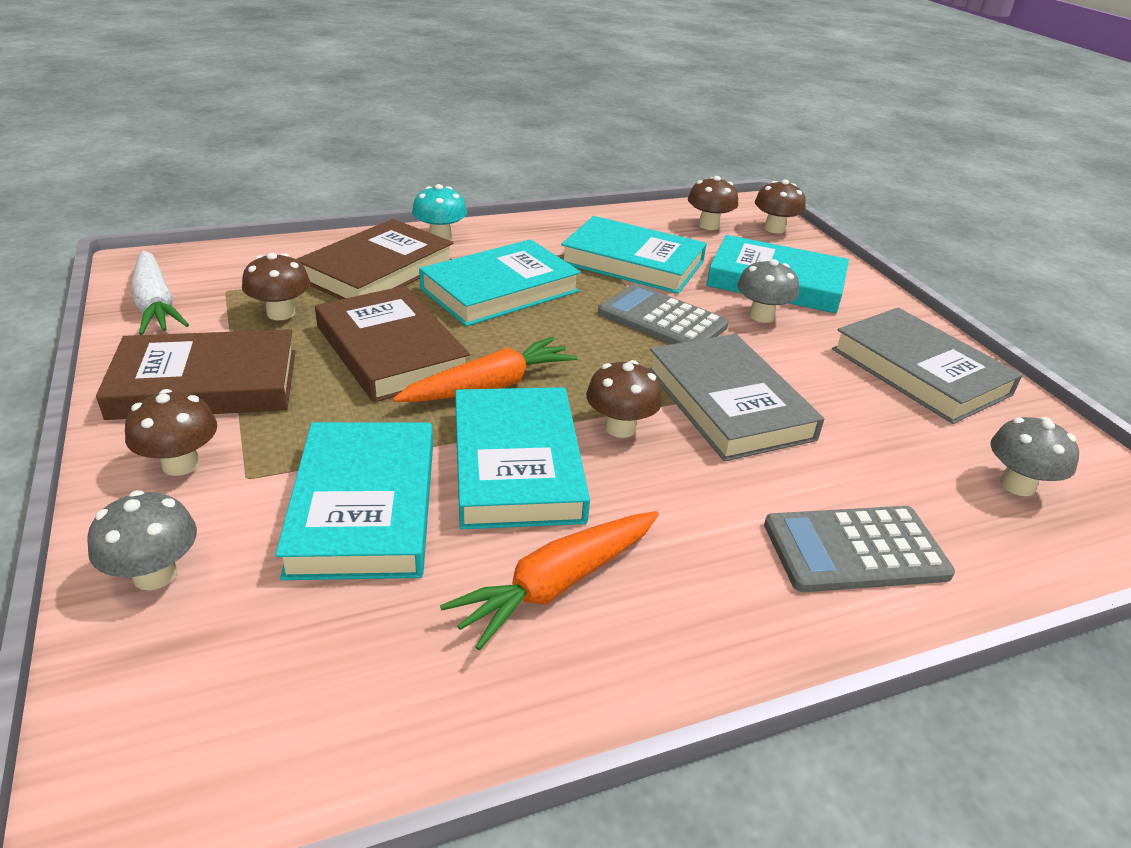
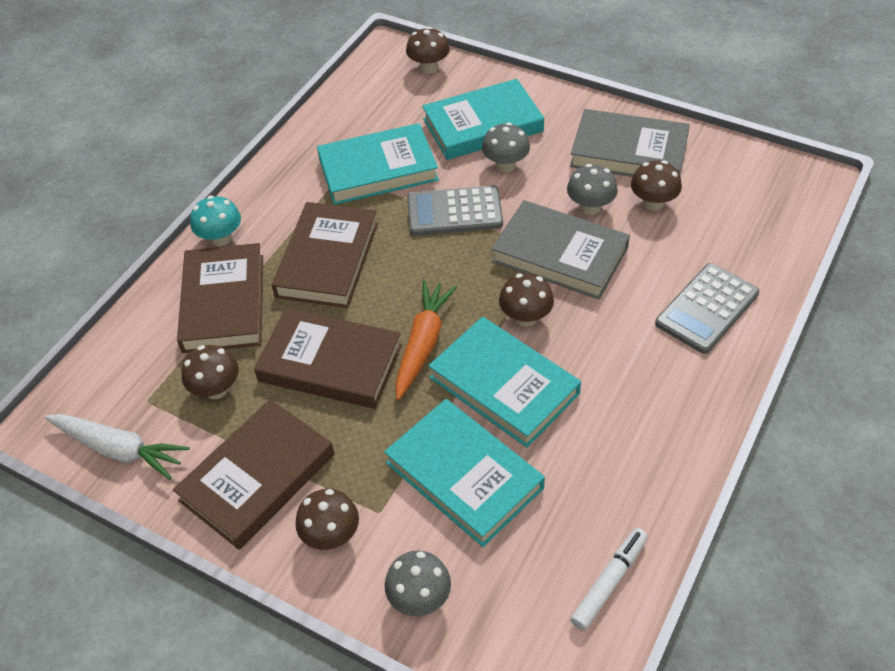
camera: 35 degrees left, 15 degrees up
(347, 732) = (609, 582): none -> white marker
(500, 290) = (327, 260): turquoise book -> brown book
(558, 584) = (606, 438): orange carrot -> none
(708, 225) = (384, 94): brown mushroom -> brown mushroom (653, 203)
(1017, 485) = (738, 207): grey mushroom -> grey mushroom (590, 207)

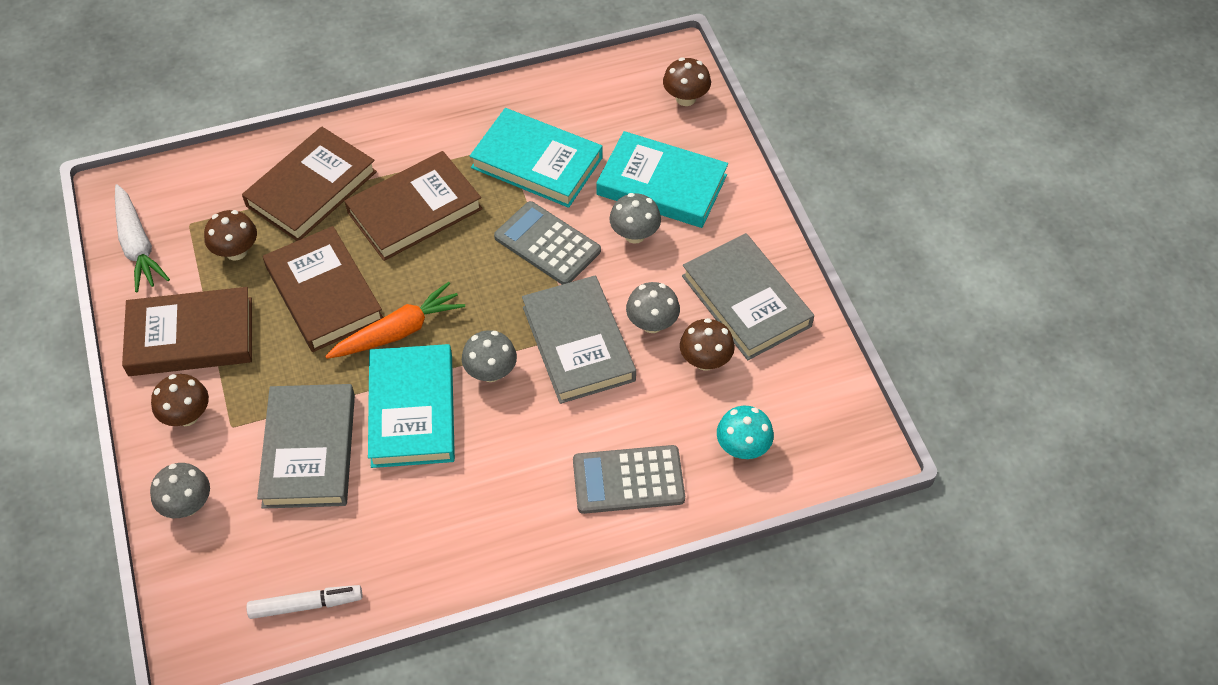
camera: 40 degrees right, 5 degrees up
(221, 238) = (366, 134): turquoise mushroom -> turquoise mushroom (742, 448)
(464, 475) = (309, 450): turquoise book -> grey book
(526, 317) = (491, 372): brown mushroom -> grey mushroom

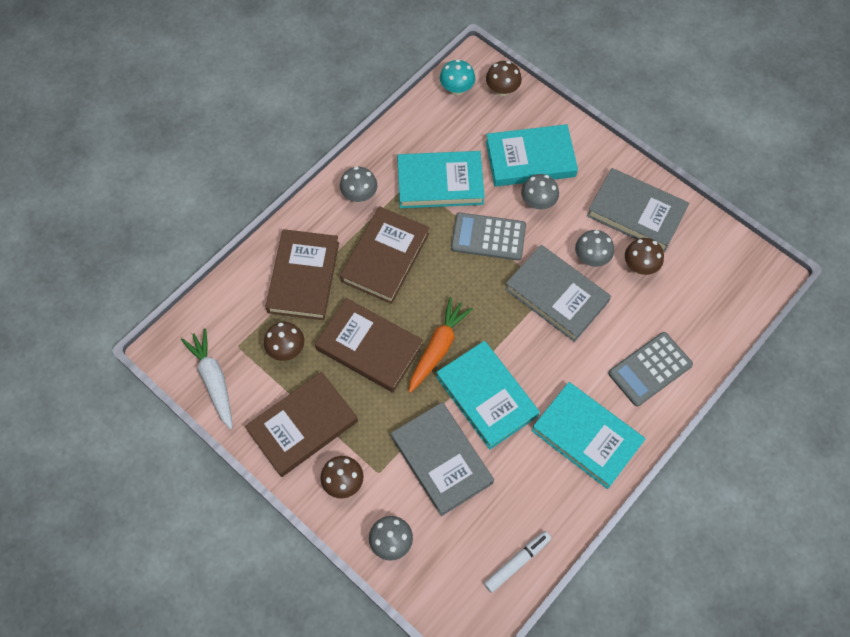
camera: 30 degrees left, 10 degrees up
(137, 245) = (213, 381): white carrot -> white carrot turned 150 degrees counterclockwise
(491, 372) = (517, 344): grey mushroom -> grey mushroom (359, 195)
(493, 513) = (586, 436): none -> turquoise book
(742, 448) = (700, 311): turquoise mushroom -> turquoise mushroom (456, 89)

